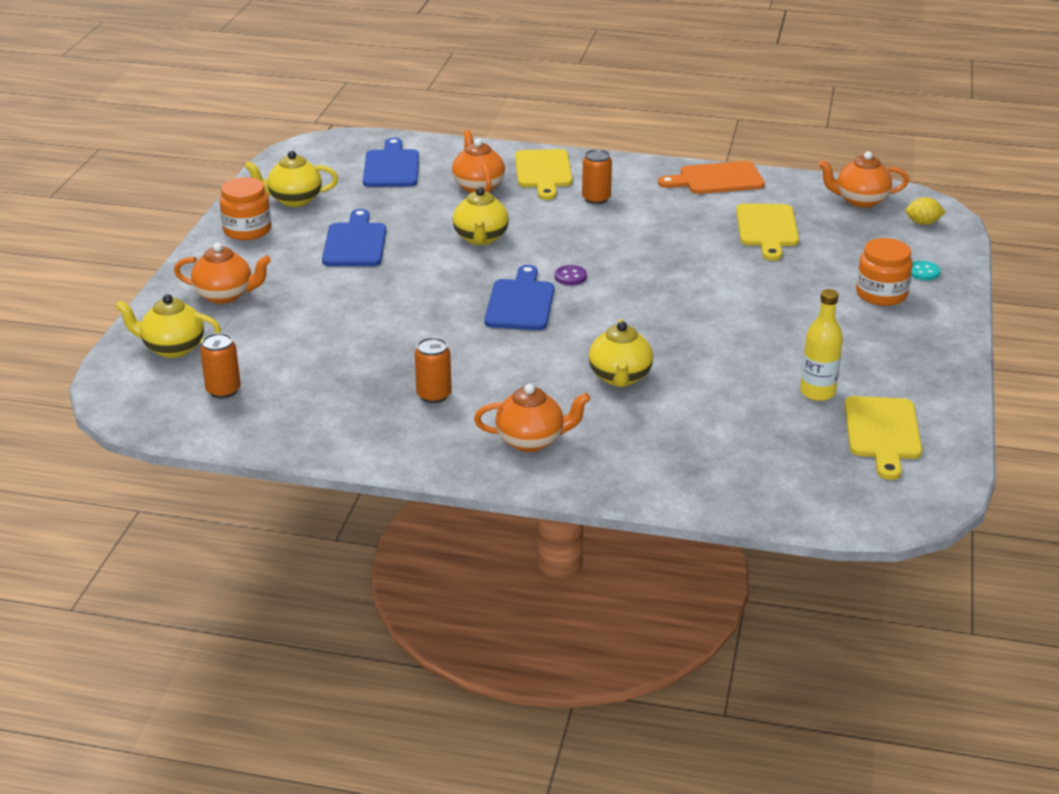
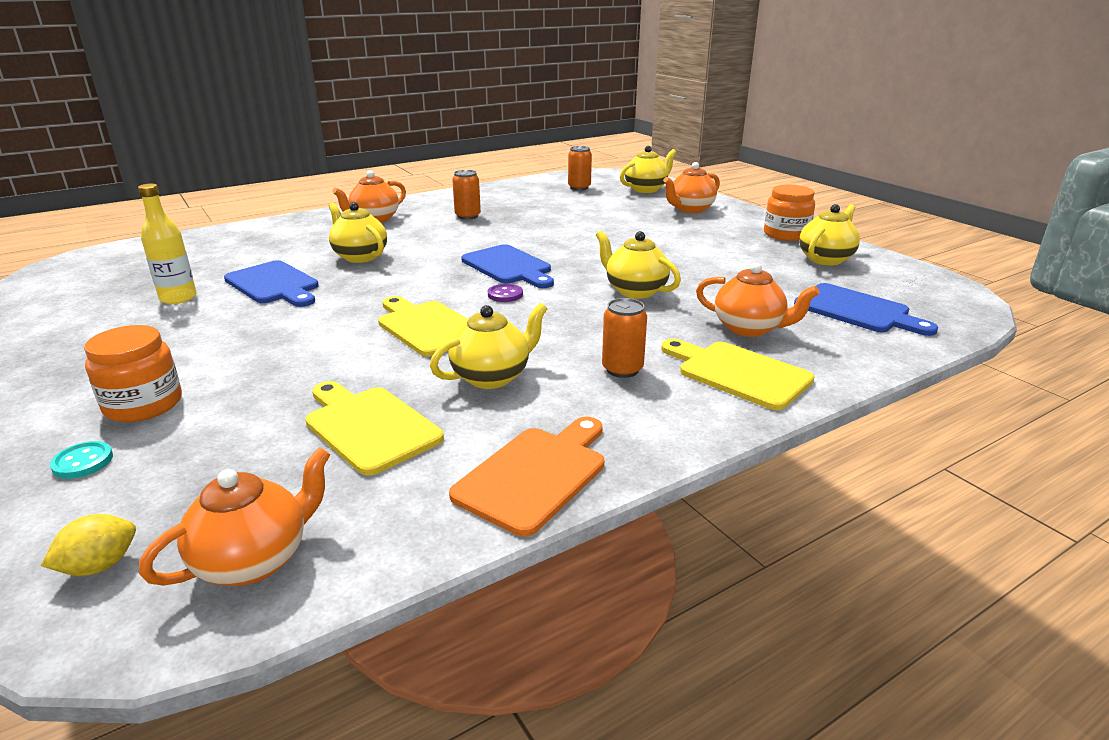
camera: 135 degrees right, 5 degrees down
(355, 243) = (706, 254): blue cutting board -> blue cutting board (274, 284)
(671, 225) = (492, 377): none -> yellow teapot
(883, 432) = (100, 293): yellow cutting board -> yellow cutting board (427, 327)

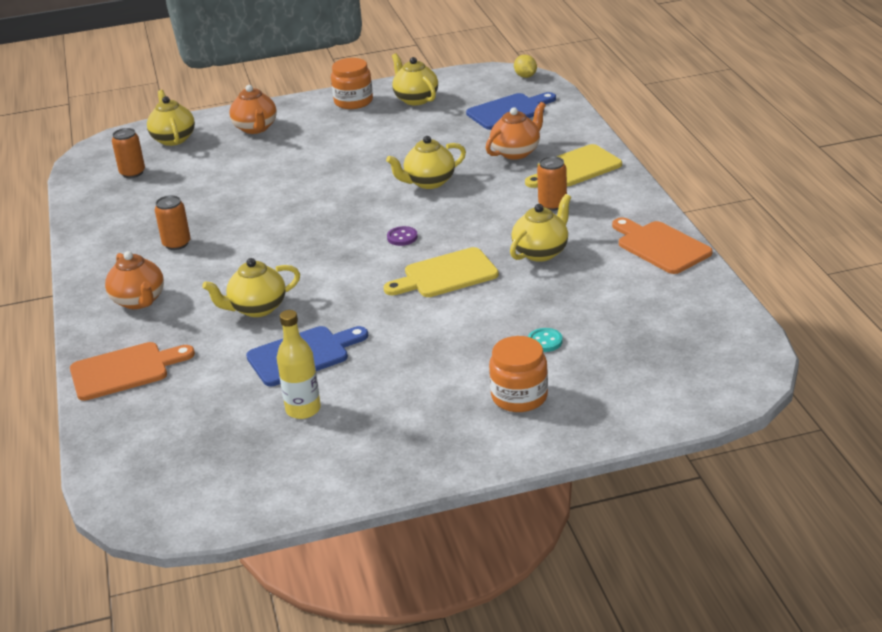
camera: 70 degrees left, 5 degrees up
(83, 462) = (591, 410): turquoise button -> turquoise button (545, 341)
(100, 566) = (703, 383): yellow lemon -> yellow lemon (525, 76)
(254, 560) = (710, 333): orange teapot -> none
(269, 231) = (124, 370): none -> orange cutting board
(369, 427) = (588, 300): yellow cutting board -> none
(492, 377) = (541, 252): yellow teapot -> yellow teapot turned 60 degrees clockwise
(509, 266) = (340, 231): blue cutting board -> none

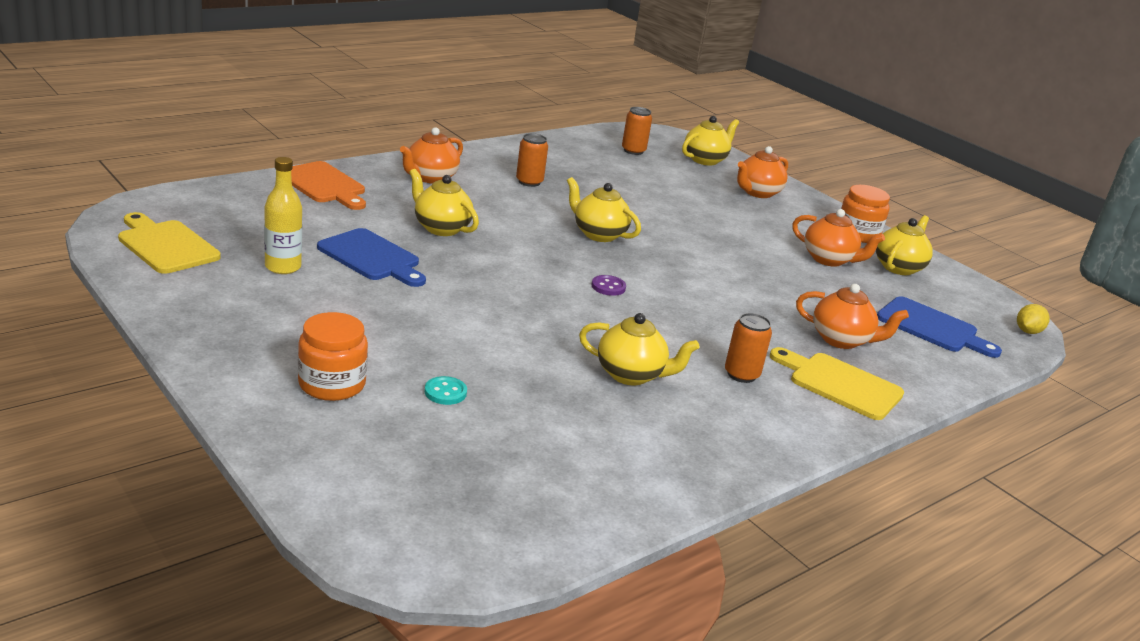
camera: 60 degrees right, 5 degrees down
(392, 125) = (829, 260): none -> orange teapot
(429, 182) = (729, 291): yellow teapot -> yellow teapot (598, 234)
(446, 275) = (550, 319): yellow cutting board -> yellow cutting board (166, 245)
(660, 246) = (700, 465): orange cutting board -> none

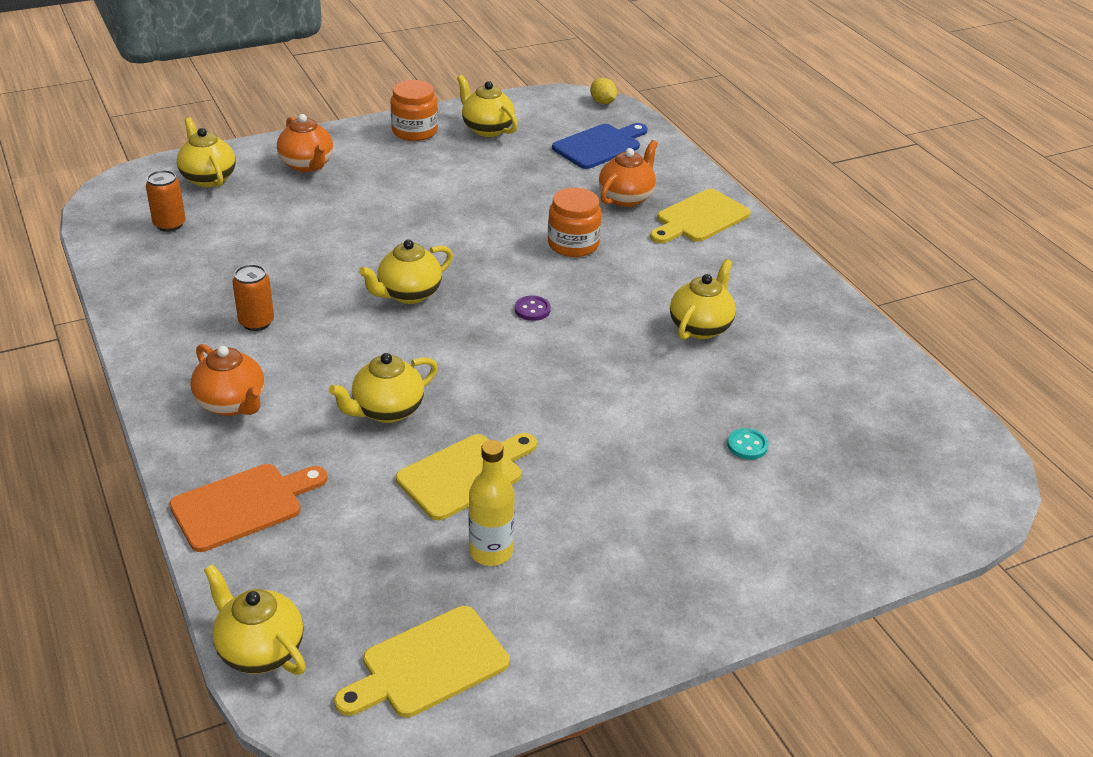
camera: 75 degrees left, 10 degrees up
(186, 194) = (260, 650): none -> yellow teapot
(332, 384) = (744, 522): orange jar -> orange jar (573, 244)
(372, 257) = (465, 474): blue cutting board -> yellow cutting board
(741, 374) = (691, 265): orange can -> none
(829, 260) = (471, 163): orange teapot -> none

